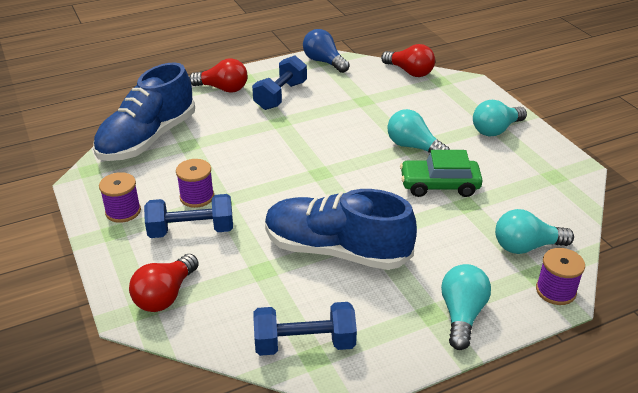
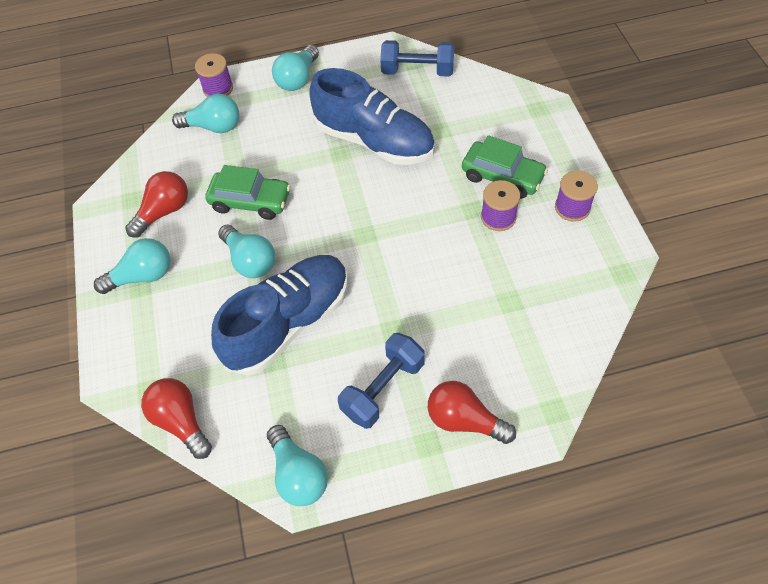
camera: 165 degrees left, 20 degrees up
(147, 139) = (562, 318): blue shoe -> blue shoe (289, 323)
(165, 295) = (521, 117): red light bulb -> red light bulb (164, 212)
(191, 230) = (502, 177): blue dumbbell -> green car
(324, 62) = (298, 474): blue light bulb -> turquoise light bulb

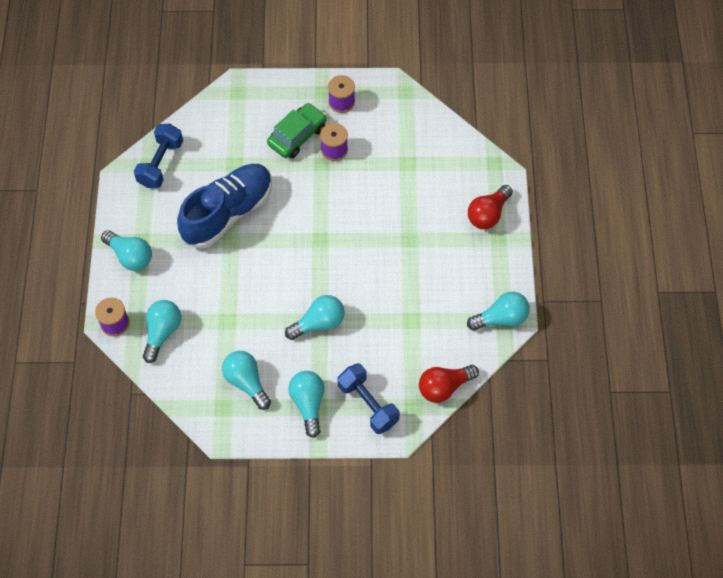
camera: 80 degrees left, 5 degrees up
(164, 212) = (246, 382): red light bulb -> turquoise light bulb
(250, 201) = (259, 315): green car -> none
(289, 323) = (384, 305): blue shoe -> none
(383, 388) = (453, 256): blue dumbbell -> blue dumbbell (368, 404)

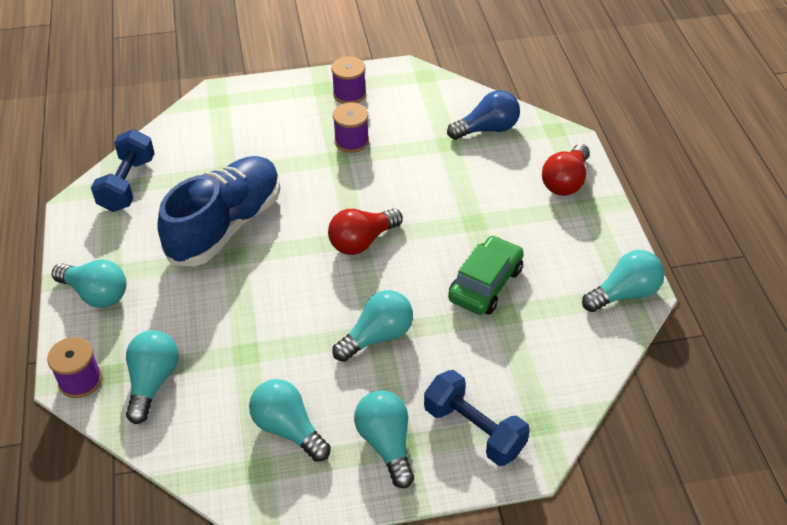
camera: 10 degrees left, 15 degrees down
(297, 136) = (302, 134): green car -> green car (485, 284)
(441, 154) = (487, 129): none -> blue light bulb
(444, 387) = (576, 390): red light bulb -> red light bulb (362, 241)

